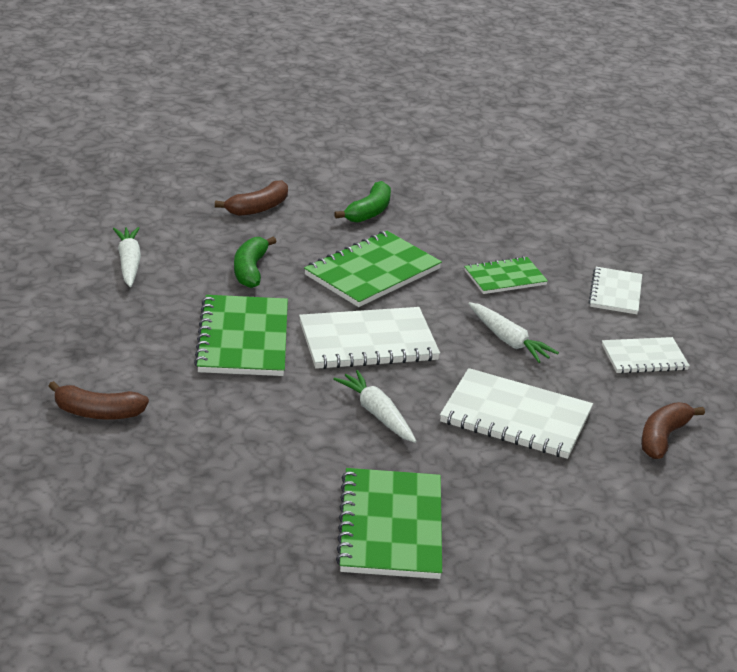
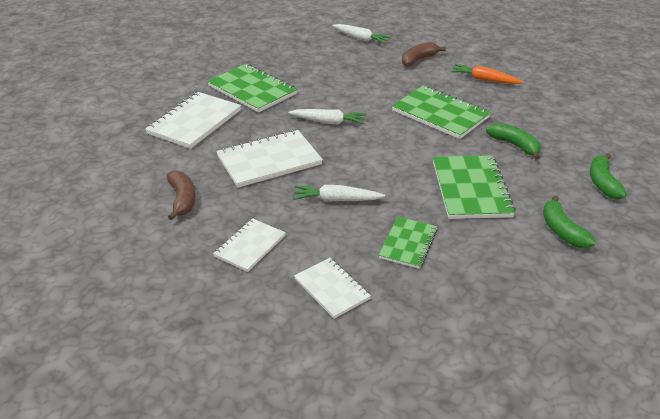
camera: 135 degrees right, 5 degrees up
(101, 336) = (484, 80): none -> orange carrot
(129, 263) = (557, 111): white carrot -> white carrot (360, 38)
(258, 208) = (602, 183): brown banana -> green banana
(368, 342) = (394, 149): white notebook -> white notebook (195, 122)

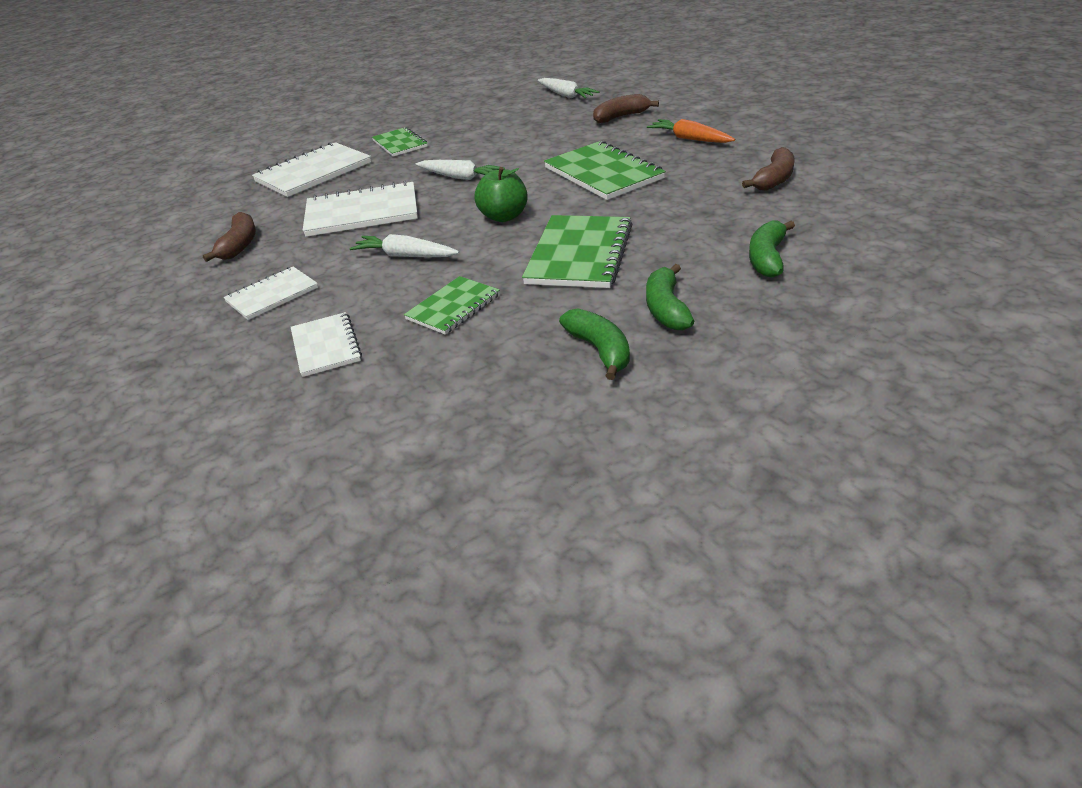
camera: 20 degrees right, 0 degrees up
(252, 90) = (400, 144): green notebook -> green notebook, size x0.61
(390, 158) = (504, 216): none -> green apple
(514, 145) = (675, 210): green banana -> green banana (600, 350)
(566, 115) = (774, 179): none -> brown banana

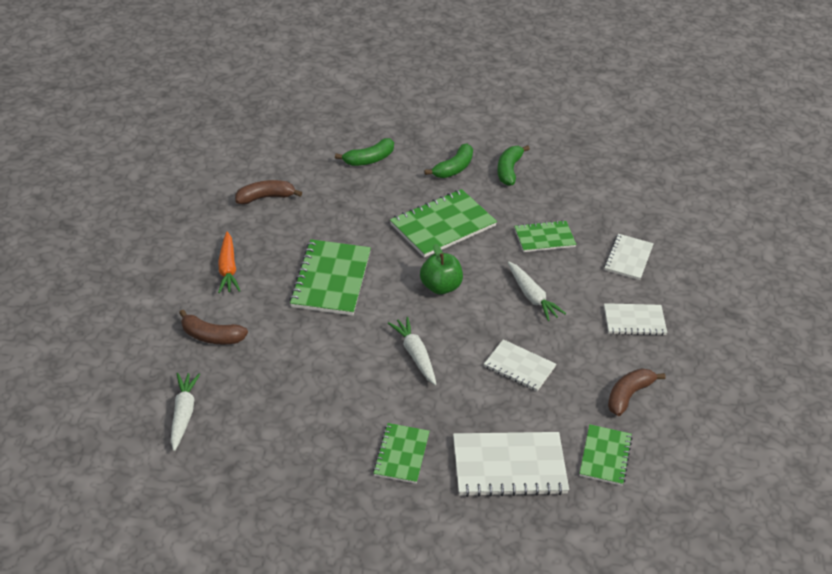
camera: 145 degrees left, 5 degrees up
(237, 208) = (605, 456): none -> green notebook
(362, 213) = (519, 367): white notebook -> white notebook, size x0.61

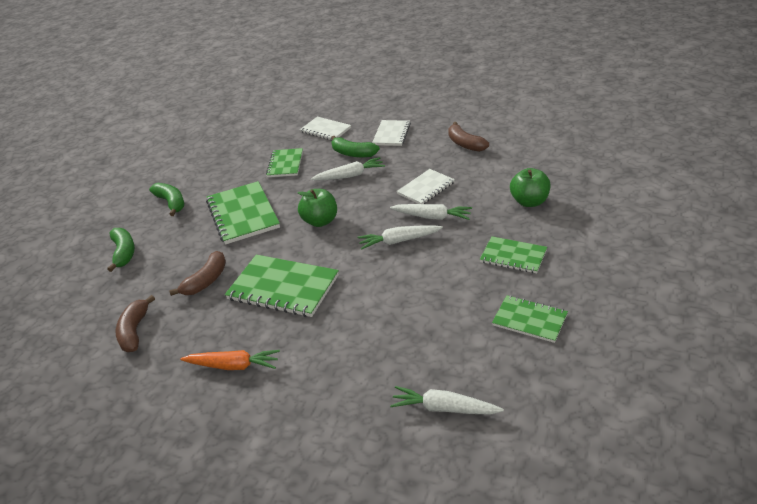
camera: 70 degrees left, 5 degrees down
(211, 336) = (333, 382): brown banana -> brown banana (206, 281)
(463, 378) = (432, 217): none -> white carrot
(509, 170) = (193, 174): green banana -> green banana (353, 153)
(509, 466) = (529, 202): white notebook -> green apple
(605, 456) = (522, 159): green notebook -> green notebook (529, 320)

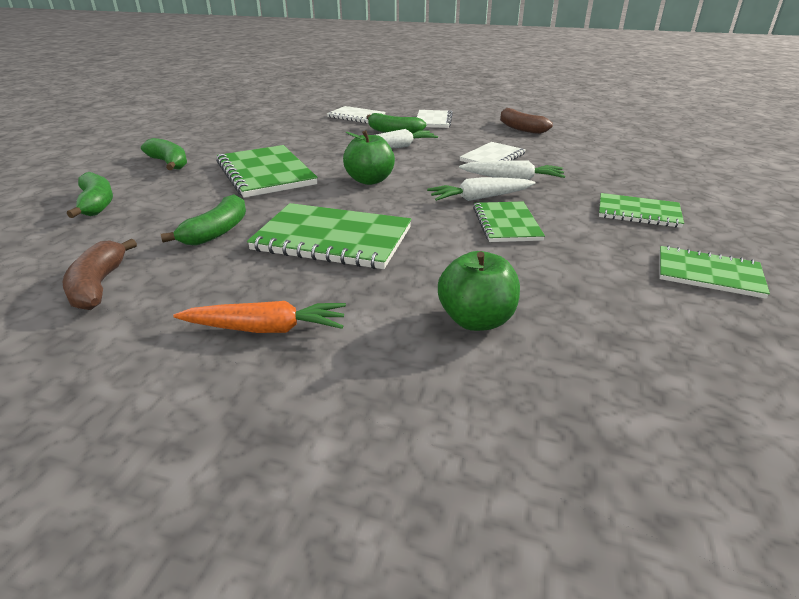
camera: 10 degrees left, 5 degrees down
(206, 281) = (217, 231): brown banana -> green banana
(285, 164) = (314, 137): green notebook -> green notebook (506, 224)
(444, 408) = (652, 386): white carrot -> none
(529, 202) = (624, 169): green apple -> green apple (476, 320)

